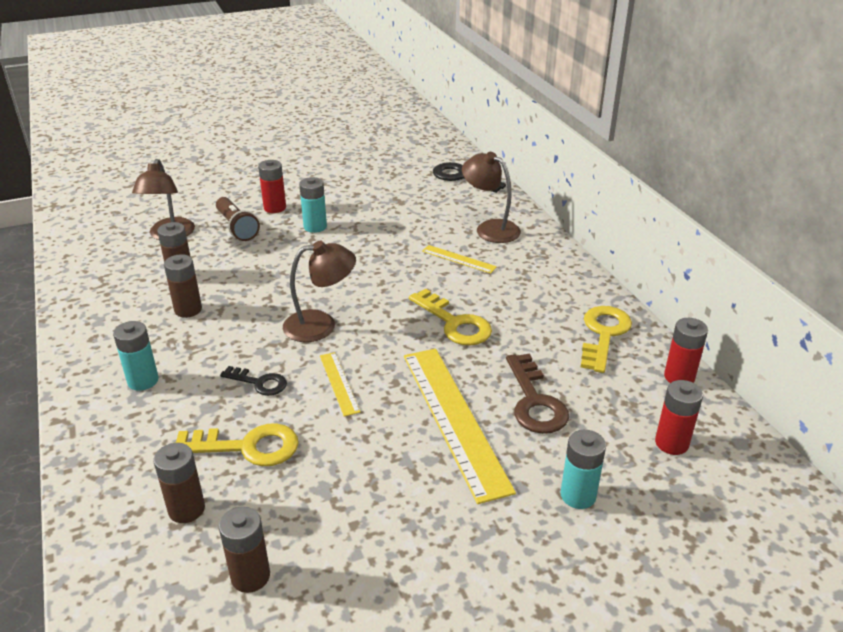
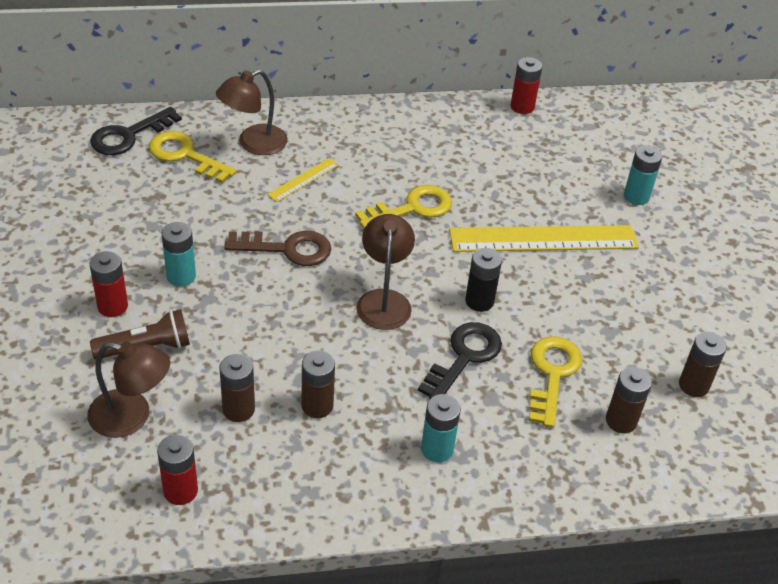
camera: 80 degrees left, 10 degrees up
(259, 383) = (464, 357): black key -> black key, size x1.62
(339, 383) = (479, 301): yellow ruler -> black battery
(534, 401) = (532, 189): brown key -> brown key (287, 249)
(603, 334) = (457, 126): yellow key -> yellow key (185, 155)
(671, 443) = (592, 136): red battery -> red battery (180, 491)

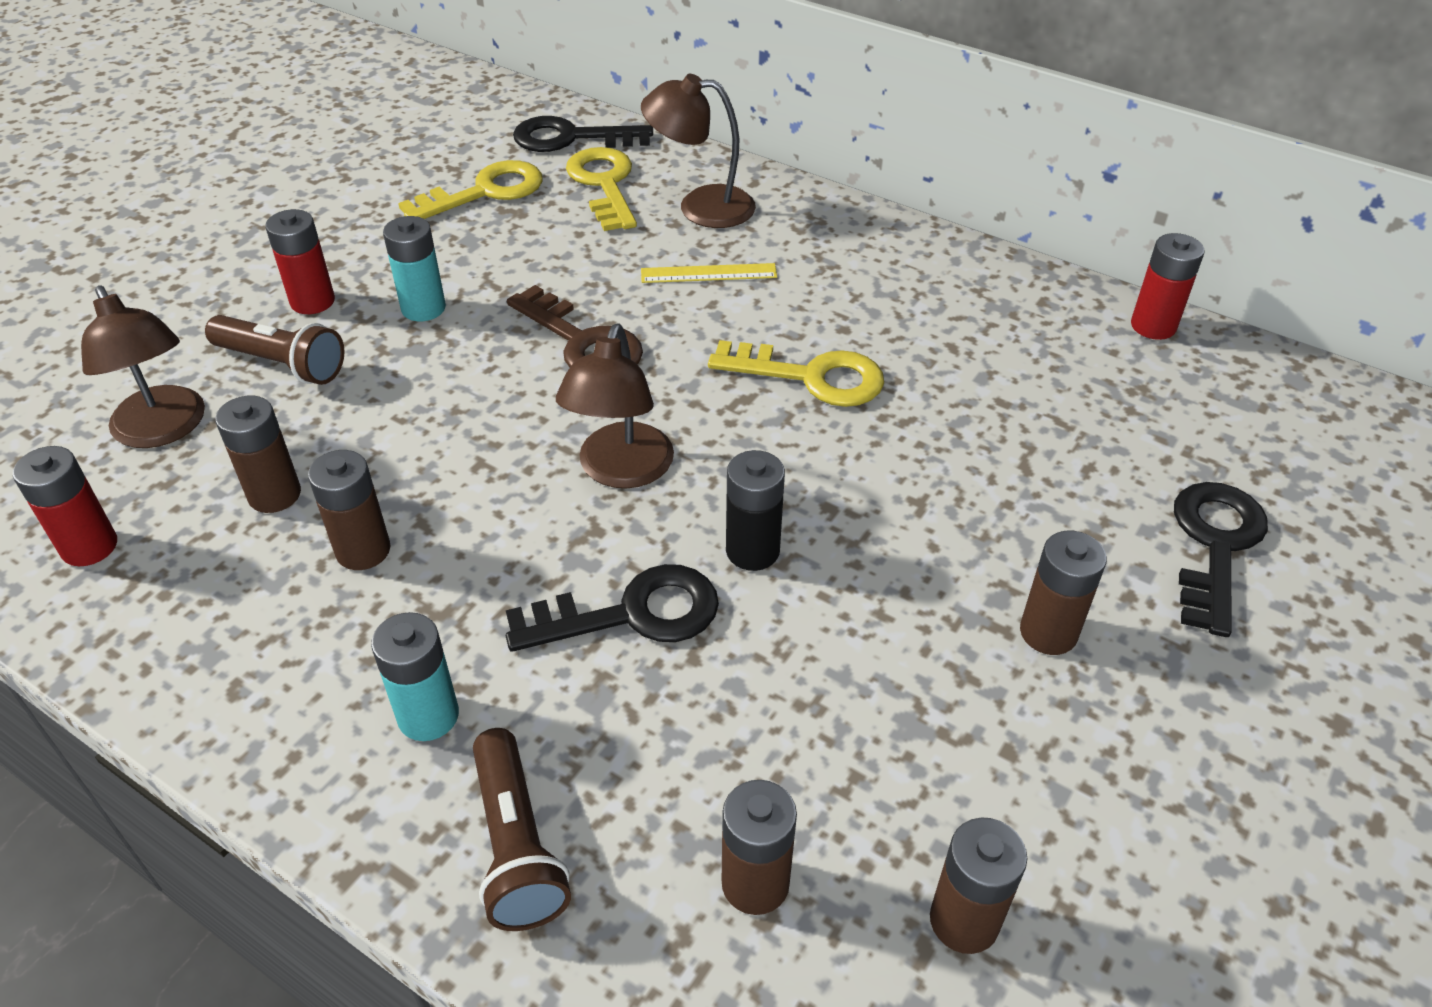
camera: 45 degrees right, 0 degrees up
(384, 300) = (620, 471): brown lamp -> brown lamp turned 150 degrees clockwise
(529, 468) = (516, 846): none -> brown flashlight
(543, 239) = (965, 521): yellow ruler -> none
(552, 374) = (731, 727): yellow key -> yellow key (485, 192)
(617, 266) = (1048, 632): none -> brown battery
(636, 196) = (1215, 546): turquoise battery -> black key

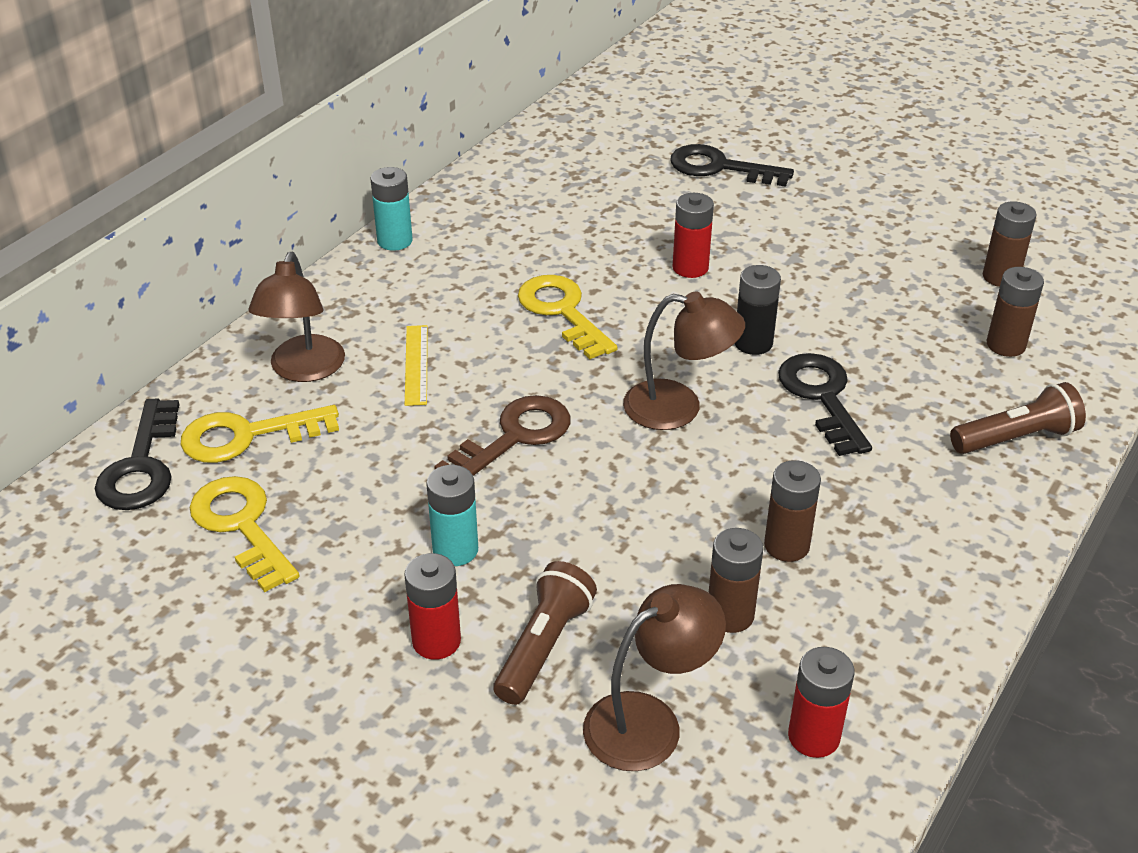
camera: 90 degrees left, 5 degrees down
(428, 716) = (934, 488): turquoise battery -> turquoise battery (395, 241)
(811, 377) = (562, 312): yellow key -> yellow key turned 45 degrees counterclockwise
(1048, 632) = (801, 232): brown battery -> none
(1153, 326) = (504, 159): red battery -> red battery (690, 268)

